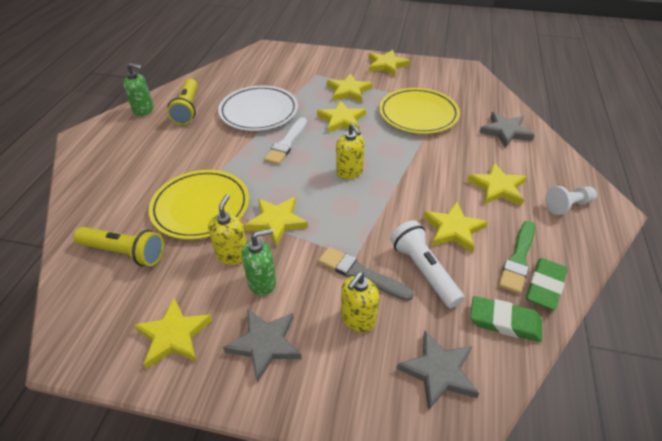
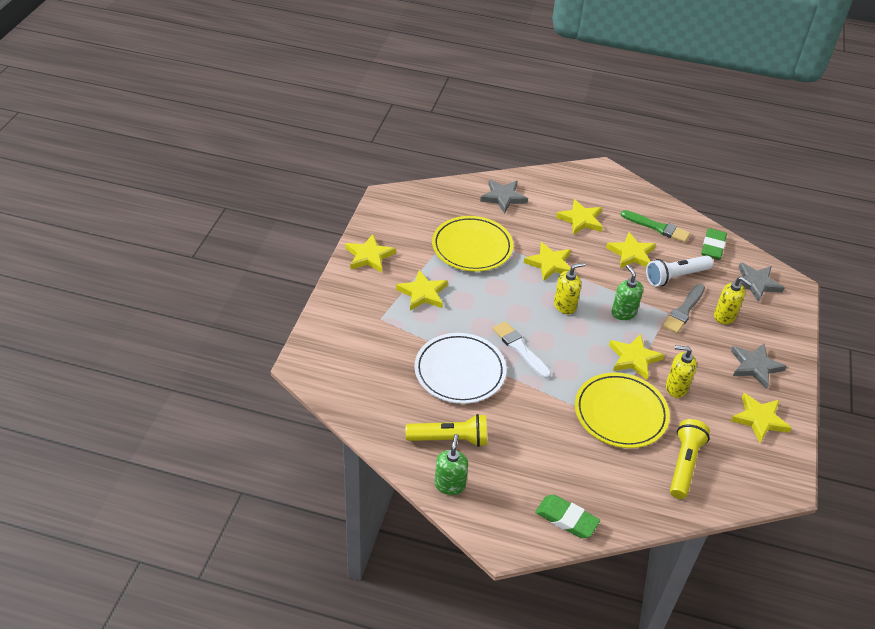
camera: 90 degrees left, 0 degrees up
(262, 282) = (701, 368): green soap dispenser -> green soap dispenser (623, 313)
(286, 143) = (520, 348): white brush -> white brush turned 150 degrees counterclockwise
(342, 120) = (479, 304): yellow star -> yellow star (550, 264)
(544, 286) = (680, 221): green eraser -> green eraser (566, 519)
(567, 206) = (599, 189): white pawn -> none

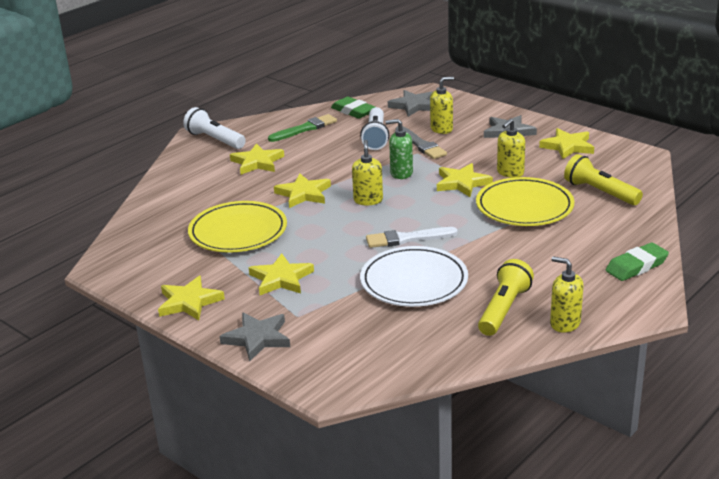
camera: 60 degrees left, 15 degrees down
(450, 485) = (565, 323): green soap dispenser -> yellow soap dispenser
(503, 197) = (180, 195): grey star -> grey star (257, 338)
(599, 182) = (215, 140): none -> white flashlight
(631, 253) = (327, 150): yellow star -> none

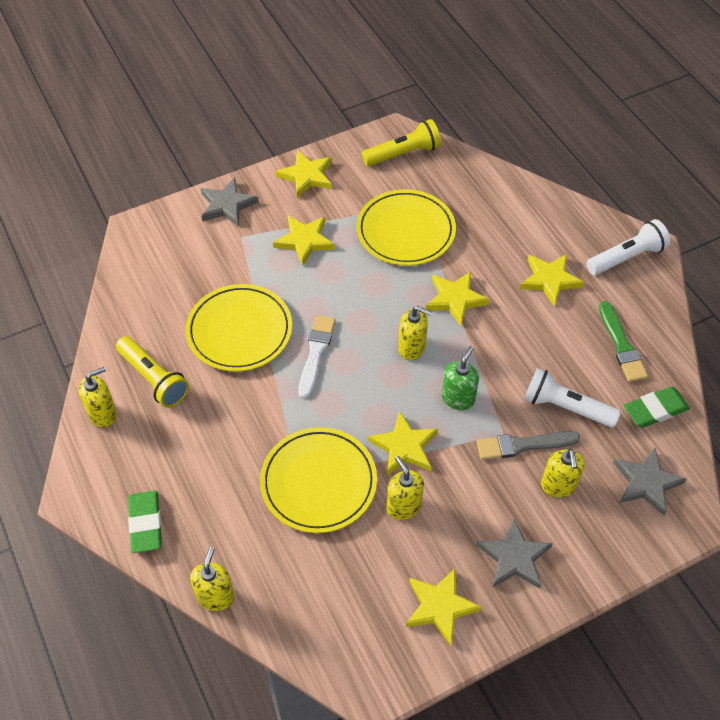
camera: 110 degrees right, 25 degrees up
(414, 281) = (239, 331): white plate -> yellow plate
(600, 192) = (306, 576): yellow flashlight -> yellow flashlight (403, 154)
(654, 220) = (216, 596): none -> yellow soap dispenser

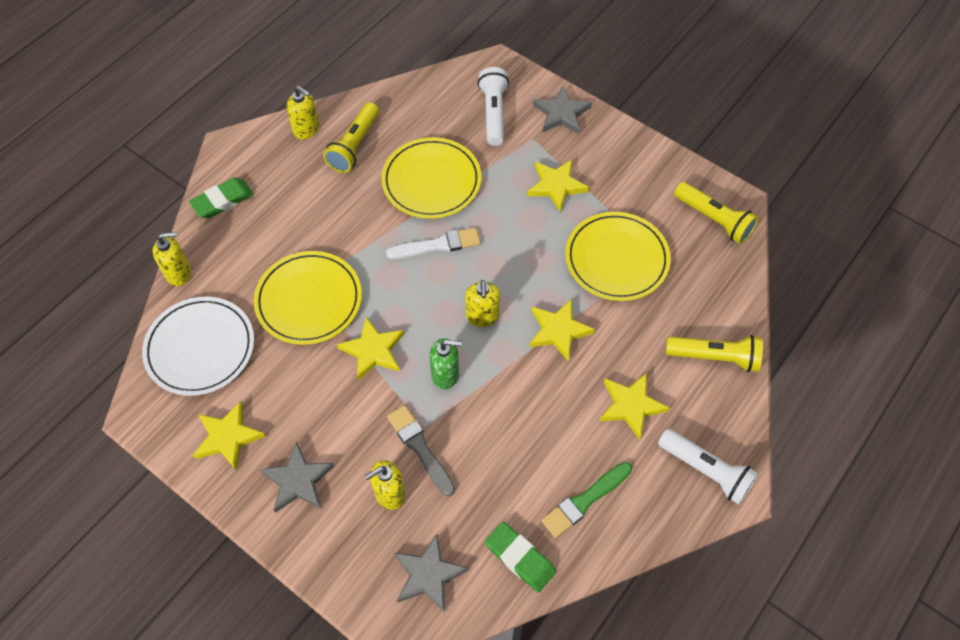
camera: 65 degrees right, 5 degrees up
(306, 176) = (633, 156): yellow star -> none
(323, 602) = (200, 348): none -> white plate
(403, 506) = (313, 373): yellow soap dispenser -> none
(531, 209) = (714, 357): none -> yellow flashlight
(565, 407) = (481, 471): white flashlight -> white flashlight (493, 113)

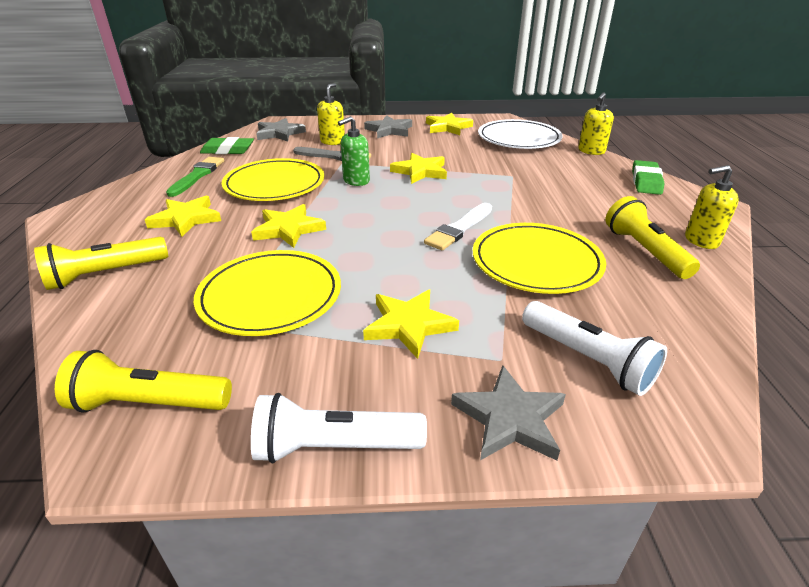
camera: 140 degrees right, 25 degrees down
(309, 300) = (498, 171): yellow plate -> yellow plate (274, 185)
(482, 316) = (364, 211): yellow soap dispenser -> none
(706, 470) = (96, 215): white flashlight -> white flashlight (335, 446)

